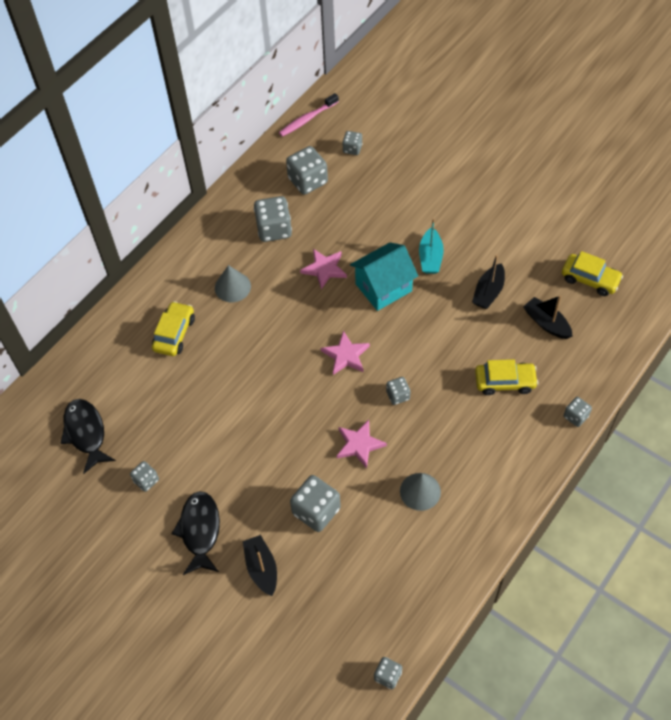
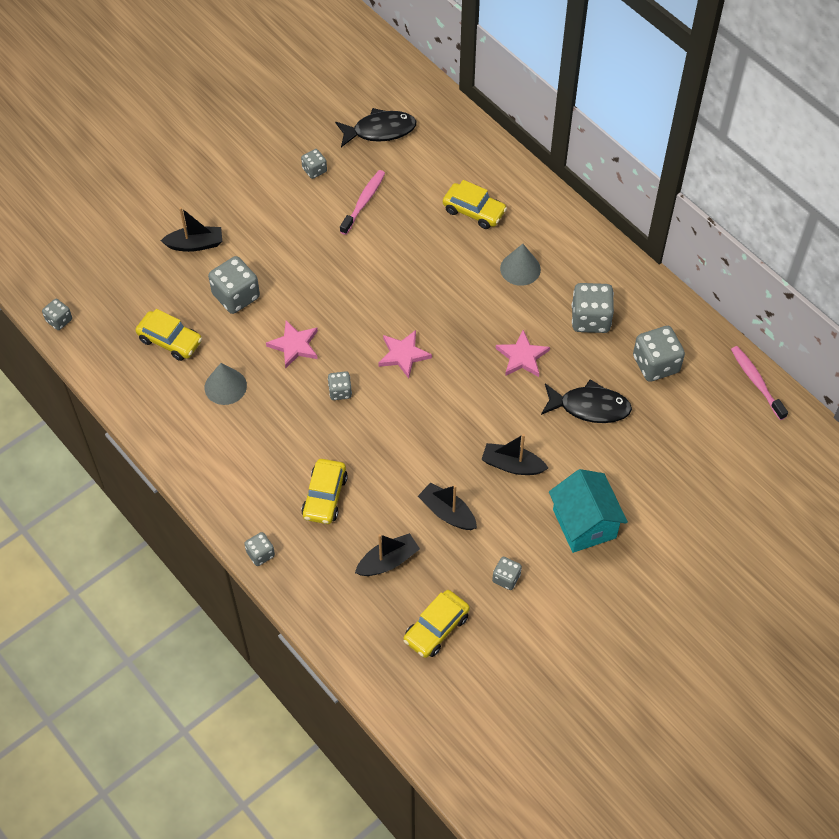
camera: 100 degrees right, 0 degrees up
(179, 426) = (364, 202): none -> pink toothbrush
(200, 530) = (249, 204): black fish -> black fish (590, 407)
(352, 149) = (698, 420): grey dice -> grey dice (506, 578)
(383, 287) = (482, 408): turquoise house -> turquoise house (584, 523)
(383, 556) = (170, 341): none -> yellow car
(430, 257) = (512, 465): turquoise boat -> black boat

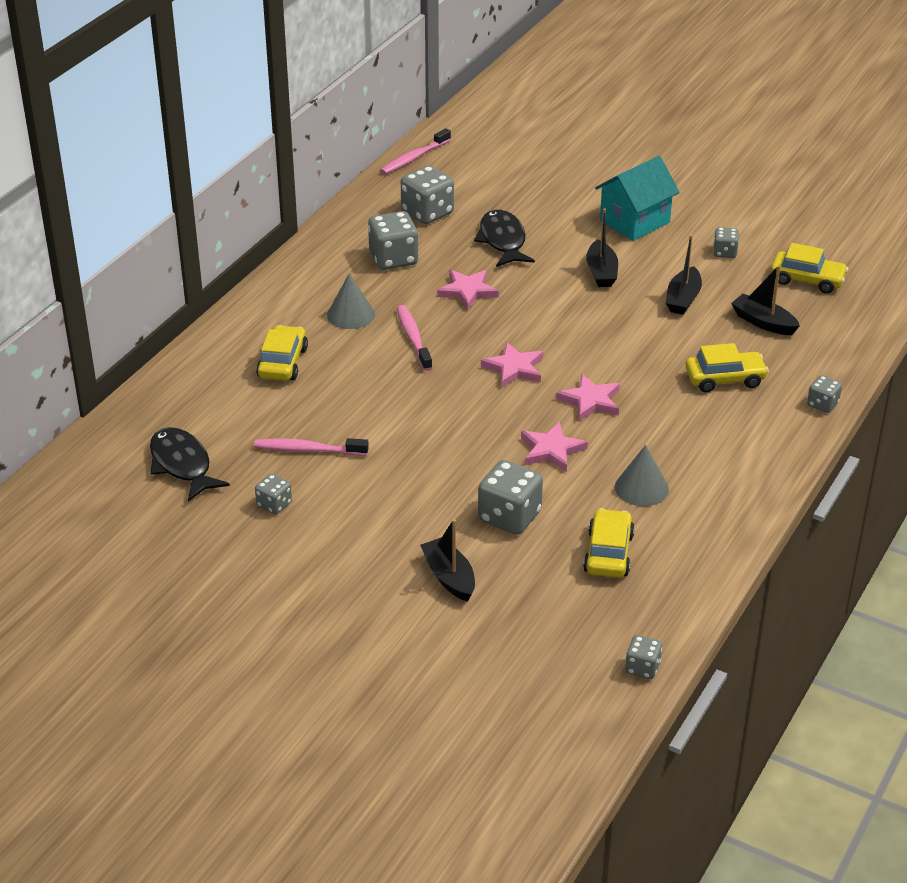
camera: 110 degrees left, 20 degrees down
(340, 391) = (590, 401): grey dice -> pink star
(471, 300) = (413, 338): none -> pink toothbrush

